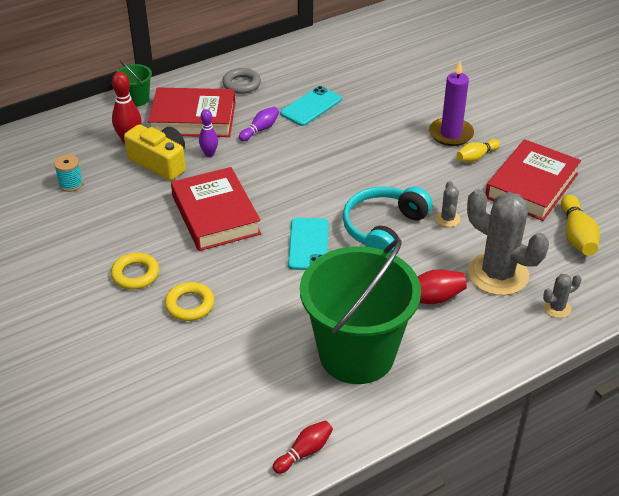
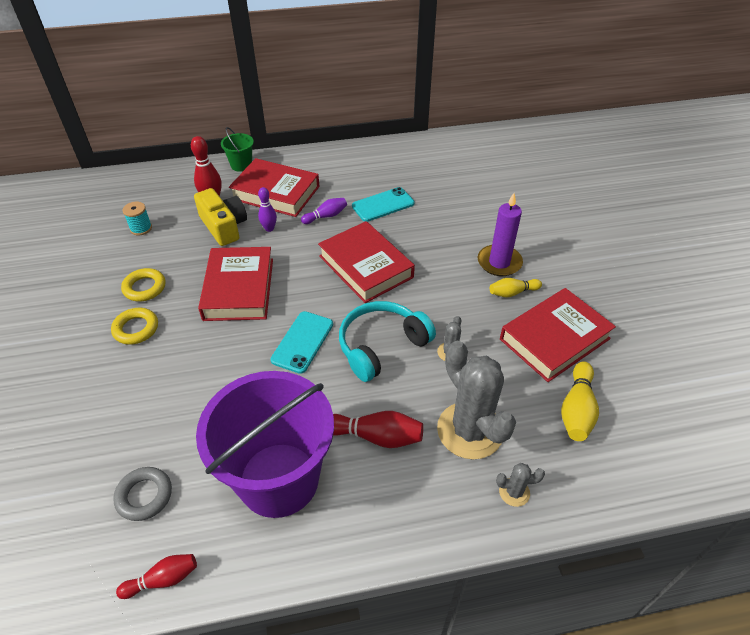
camera: 20 degrees right, 5 degrees up
(189, 305) = (161, 374): yellow ring -> yellow ring (144, 288)
(241, 84) = (335, 170): grey ring -> grey ring (144, 496)
(328, 166) = (365, 266): none -> red book
(357, 354) = (279, 479): green bucket -> purple bucket

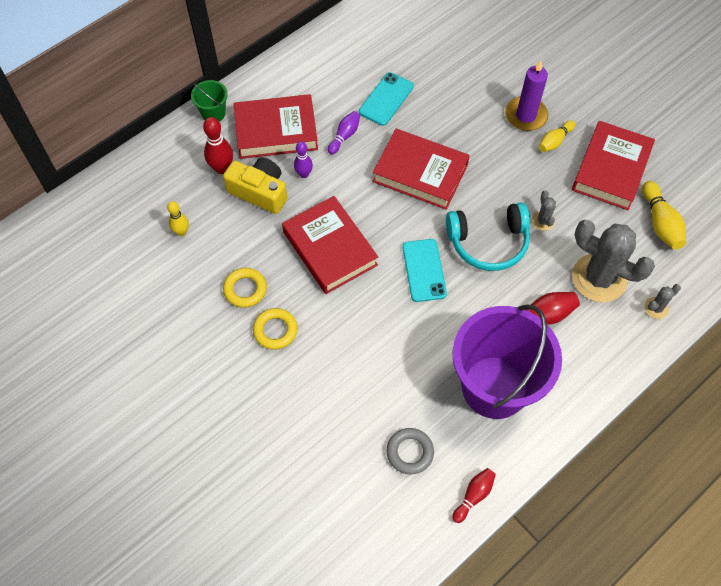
camera: 30 degrees left, 15 degrees up
(141, 228) = (181, 232): turquoise spool -> yellow bowling pin
(381, 346) = (488, 242): turquoise headphones -> turquoise headphones turned 120 degrees counterclockwise

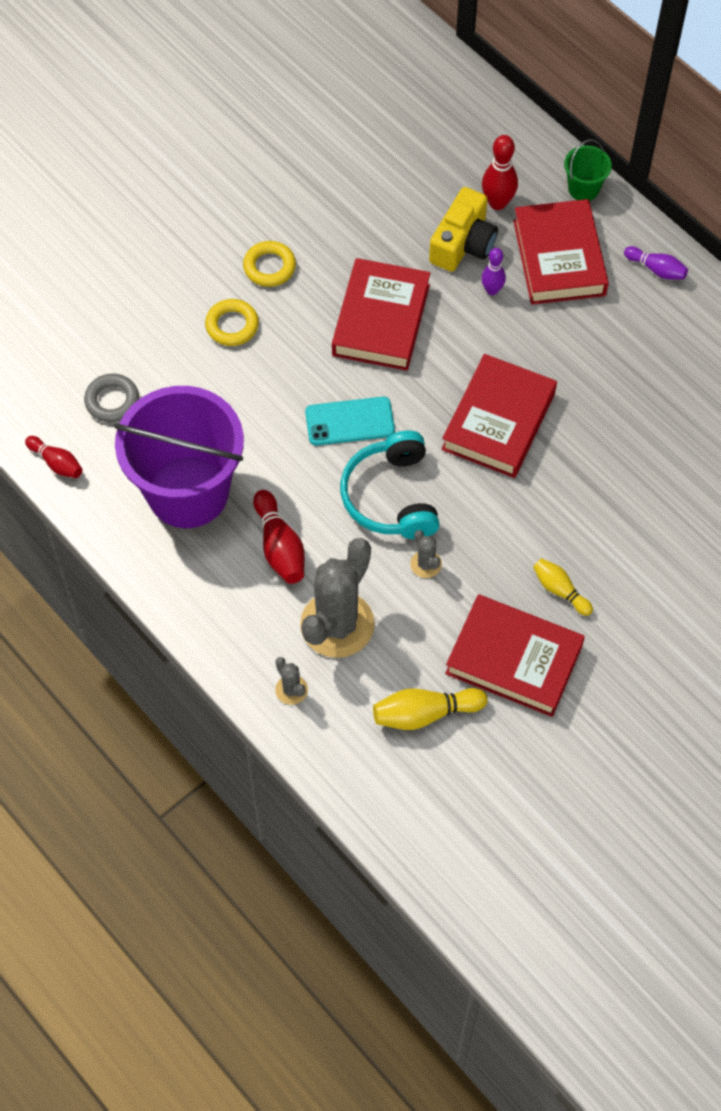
camera: 90 degrees right, 0 degrees up
(181, 232) = (403, 168): yellow bowling pin -> none
(245, 289) = (324, 235): yellow ring -> yellow ring (232, 325)
(330, 248) = (381, 320): red book -> red book turned 45 degrees counterclockwise
(344, 136) = (555, 334): purple bowling pin -> purple bowling pin (656, 269)
(386, 99) = (621, 383): turquoise phone -> none
(526, 116) = (603, 556): purple candle -> none
(543, 221) = (426, 564): grey cactus -> grey cactus turned 75 degrees clockwise

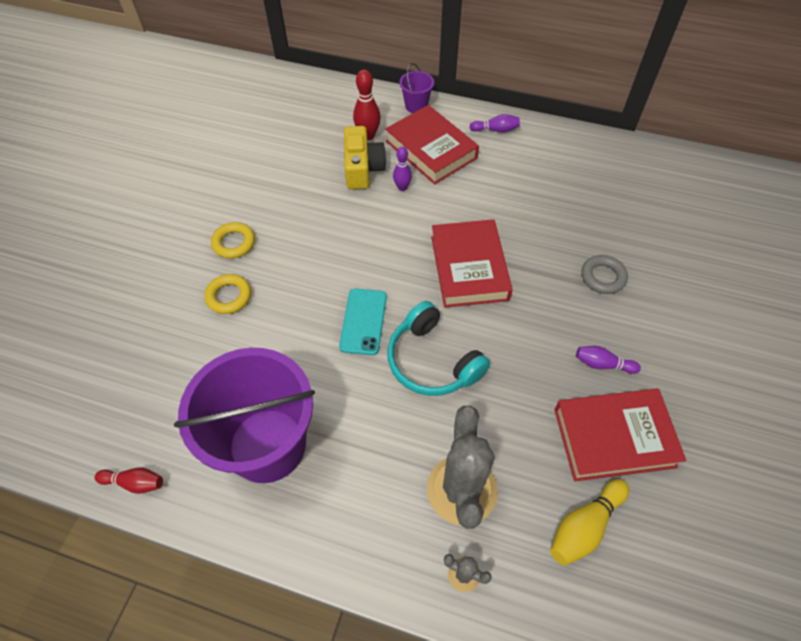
camera: 30 degrees left, 5 degrees down
(112, 401) = (159, 402): grey ring -> grey ring (603, 277)
(279, 546) = (372, 449): red bowling pin -> none
(349, 421) = (363, 321): turquoise phone -> turquoise phone turned 45 degrees counterclockwise
(381, 320) = (339, 241): red book -> none
(426, 564) = (494, 399): grey cactus -> none
(560, 590) = (602, 364): yellow bowling pin -> purple bowling pin
(583, 189) = (416, 106): green bucket -> purple bucket

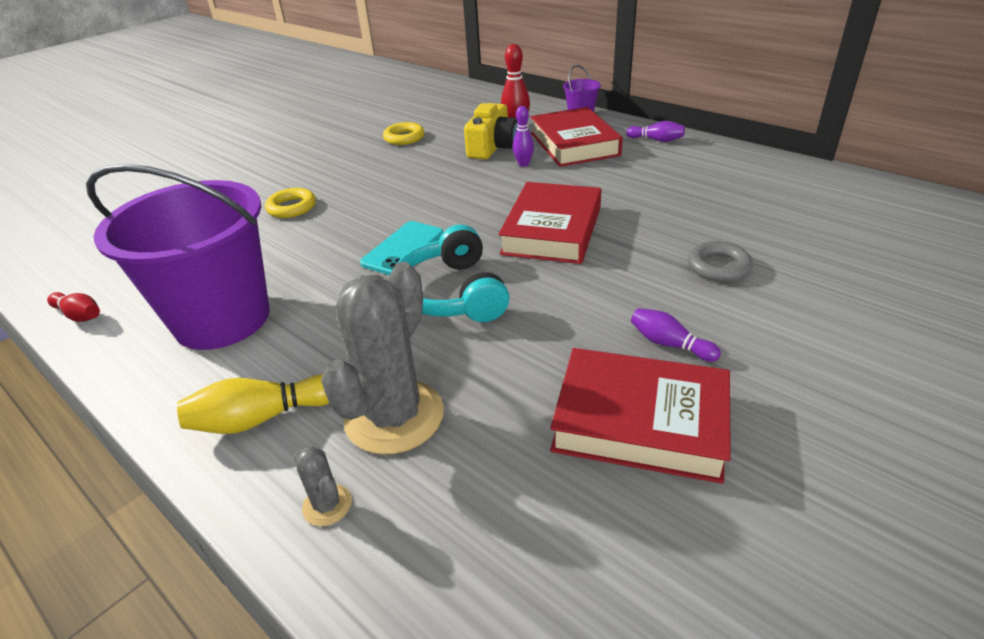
camera: 25 degrees right, 20 degrees down
(234, 243) = (329, 175): yellow ring -> yellow ring (404, 138)
(584, 526) = (532, 508): yellow bowling pin -> yellow bowling pin (262, 418)

